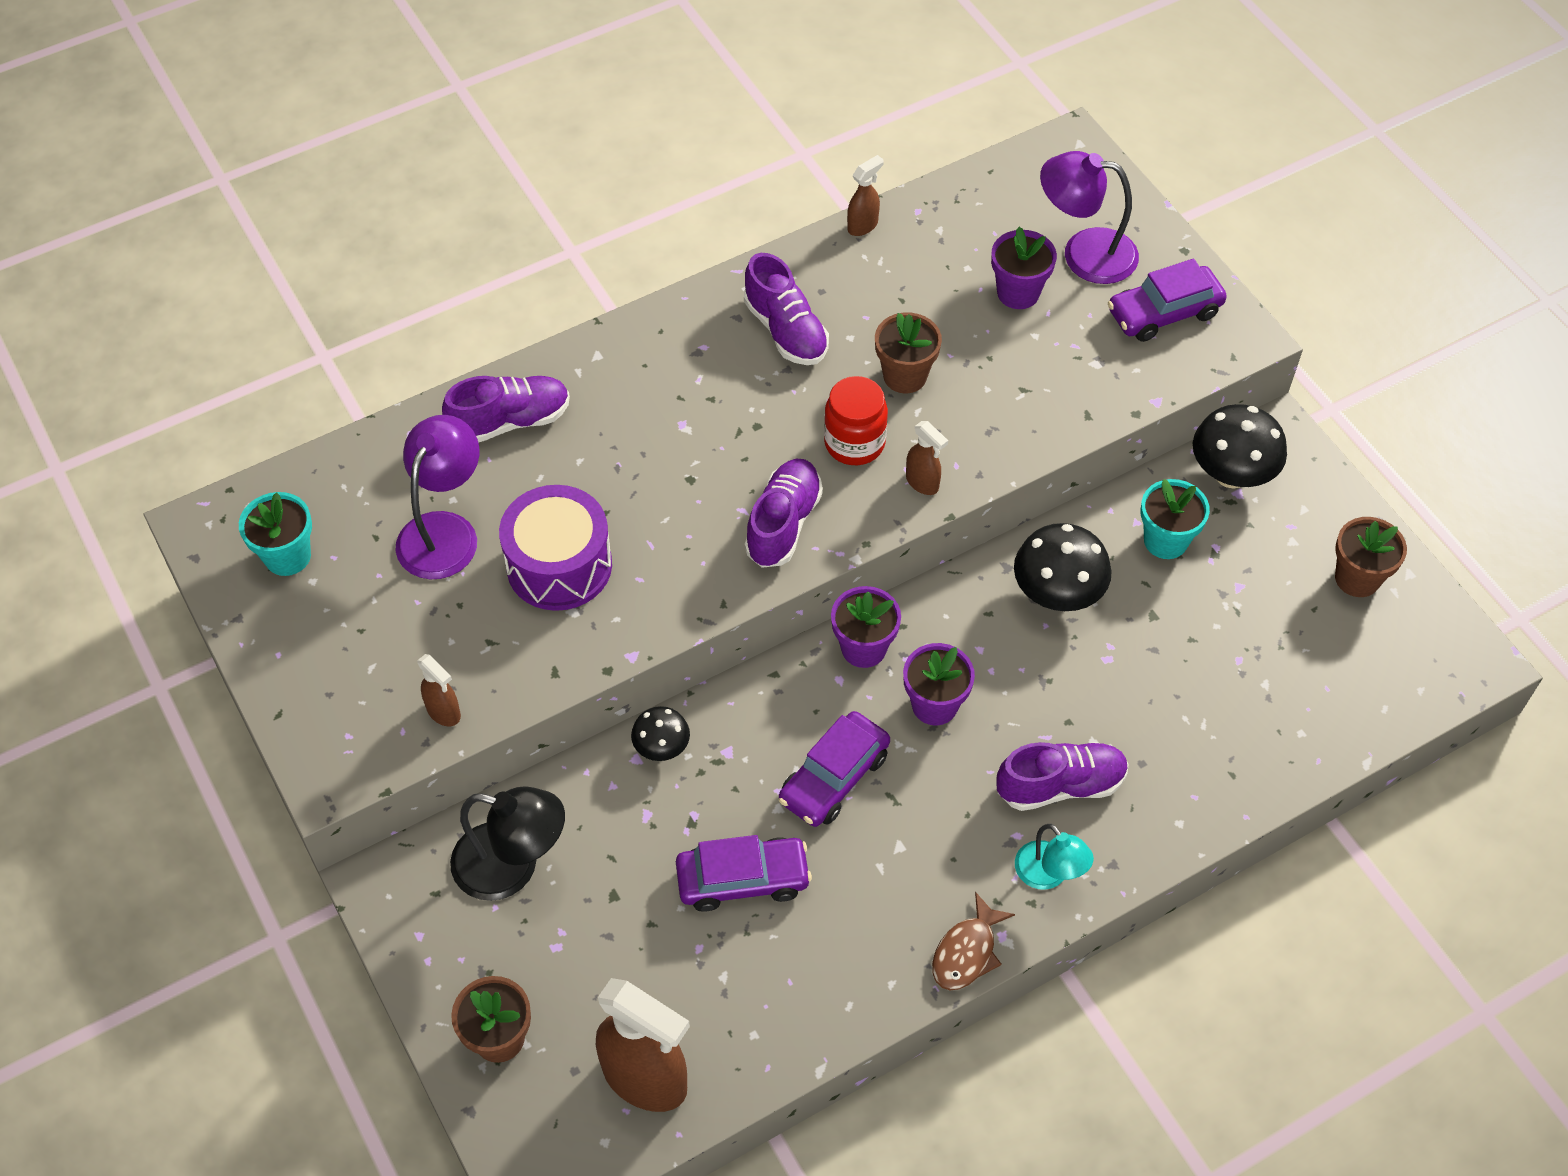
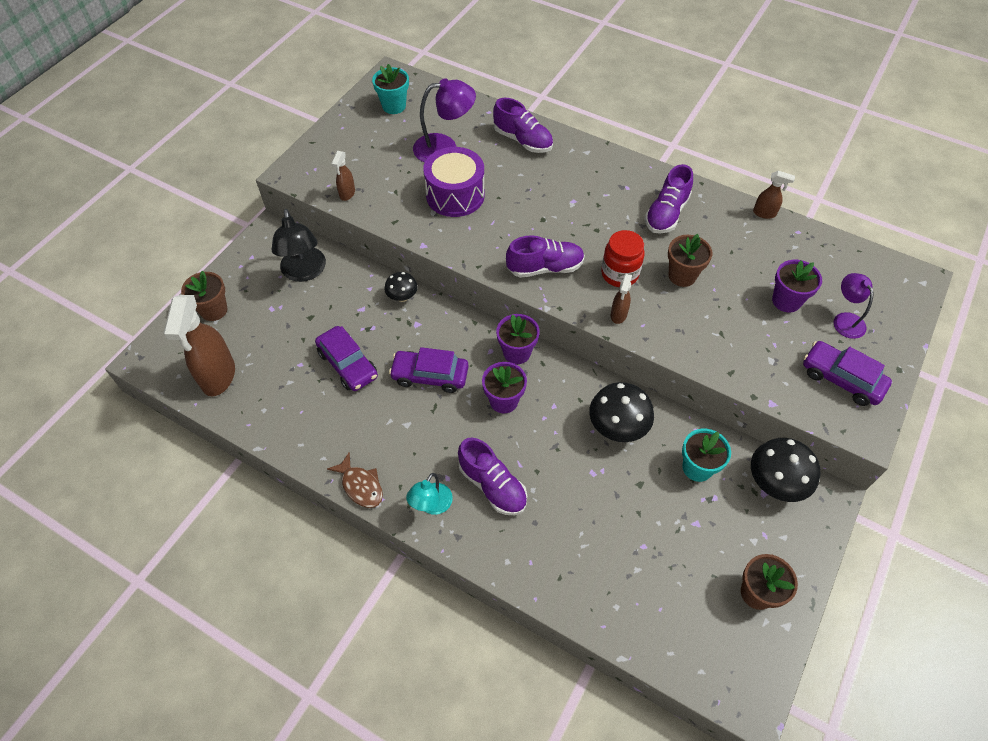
camera: 60 degrees right, 0 degrees up
(967, 952) = (360, 485): brown fish -> brown fish turned 135 degrees counterclockwise
(1084, 253) = (845, 320): purple lamp -> purple lamp, size x0.63

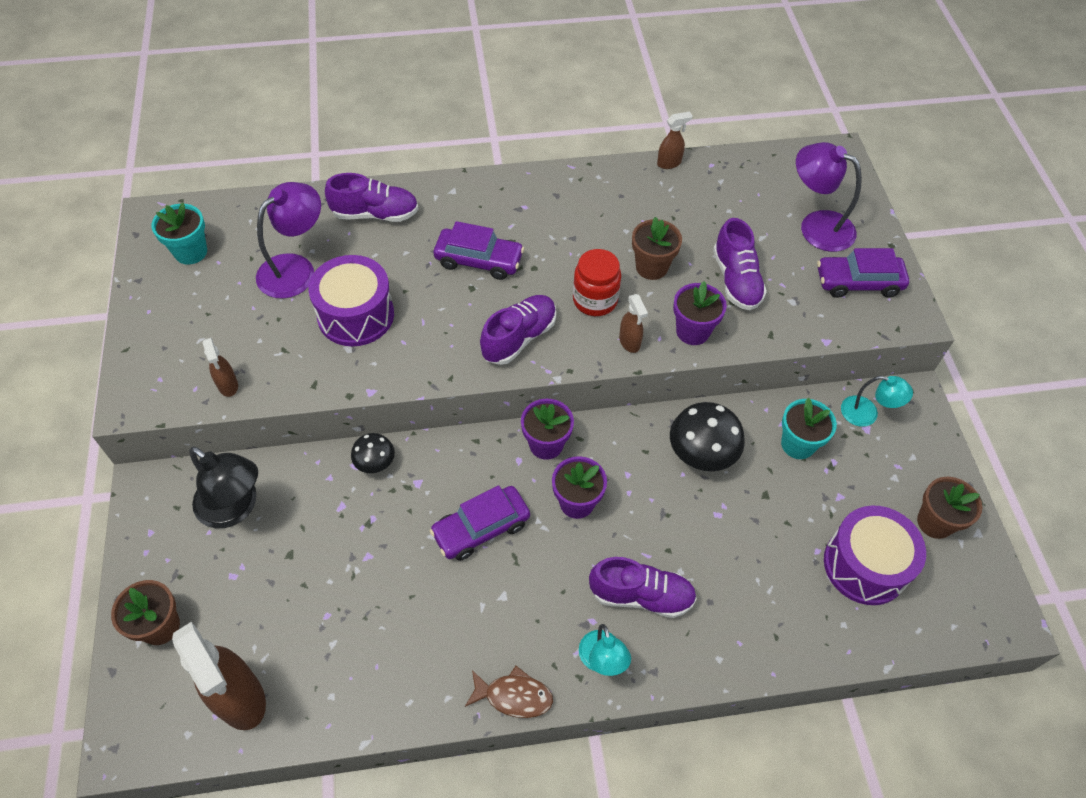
camera: 40 degrees left, 0 degrees up
(348, 364) = (382, 577): purple car -> purple car (479, 260)
(666, 214) = (584, 213): purple shoe -> purple shoe (736, 280)
(671, 581) = (865, 565): none -> purple drum
(774, 483) = (867, 414): black mushroom -> turquoise lamp
(786, 301) = (757, 237): purple flower pot -> purple flower pot (692, 331)
(845, 320) = (816, 226): purple lamp -> purple lamp, size x1.60

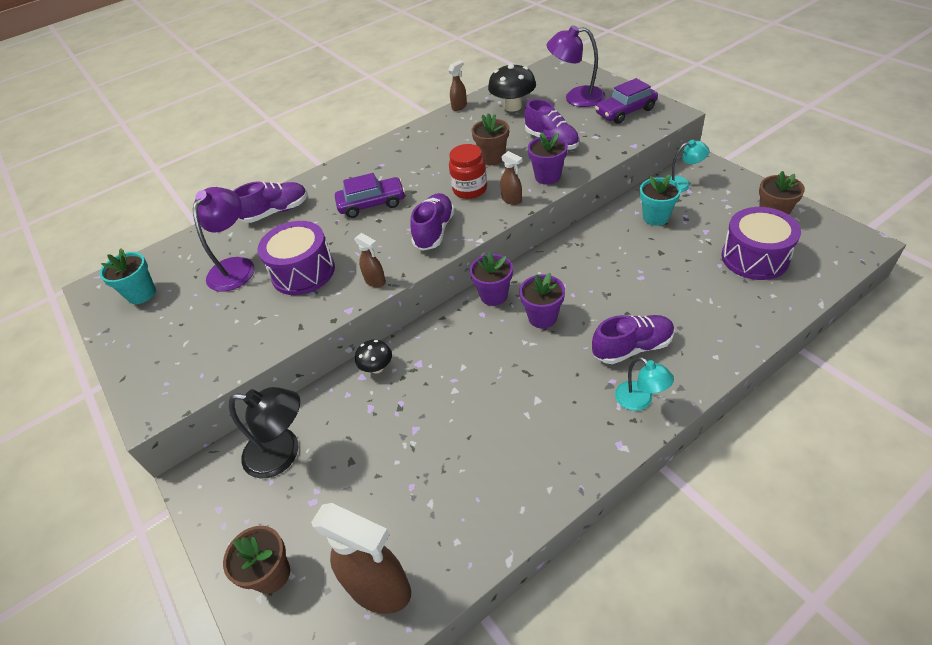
camera: 20 degrees left, 10 degrees down
(228, 385) = (229, 360): brown spray bottle -> brown spray bottle (375, 281)
(481, 528) = (487, 367): purple car -> none
(514, 696) = (597, 459): brown fish -> none
(701, 455) = (601, 251): black mushroom -> black mushroom (513, 107)

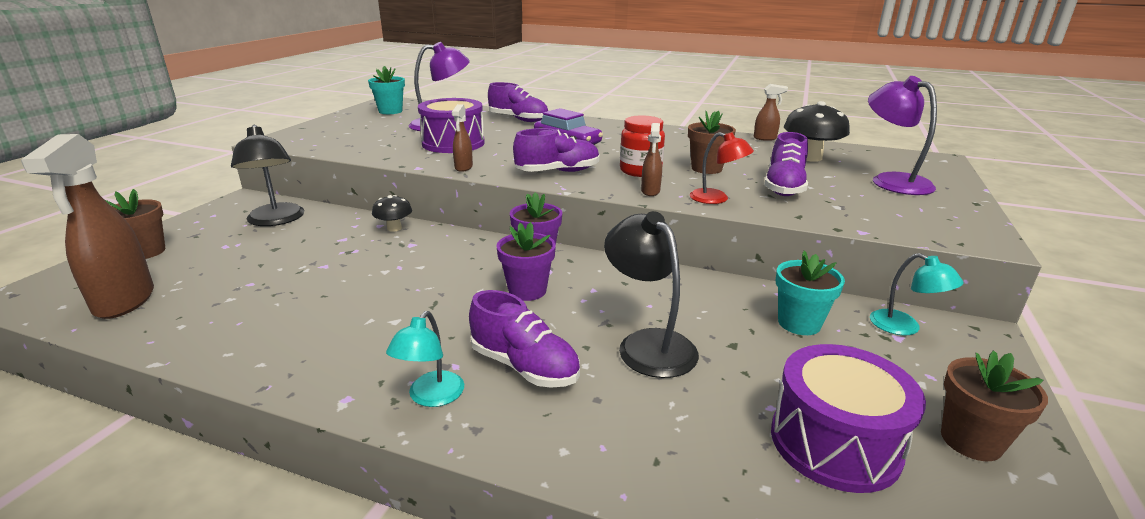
camera: 50 degrees right, 20 degrees down
(547, 177) = (716, 199): purple flower pot -> red lamp
(625, 111) = (923, 212): purple car -> none
(640, 285) = (648, 344): none -> black lamp

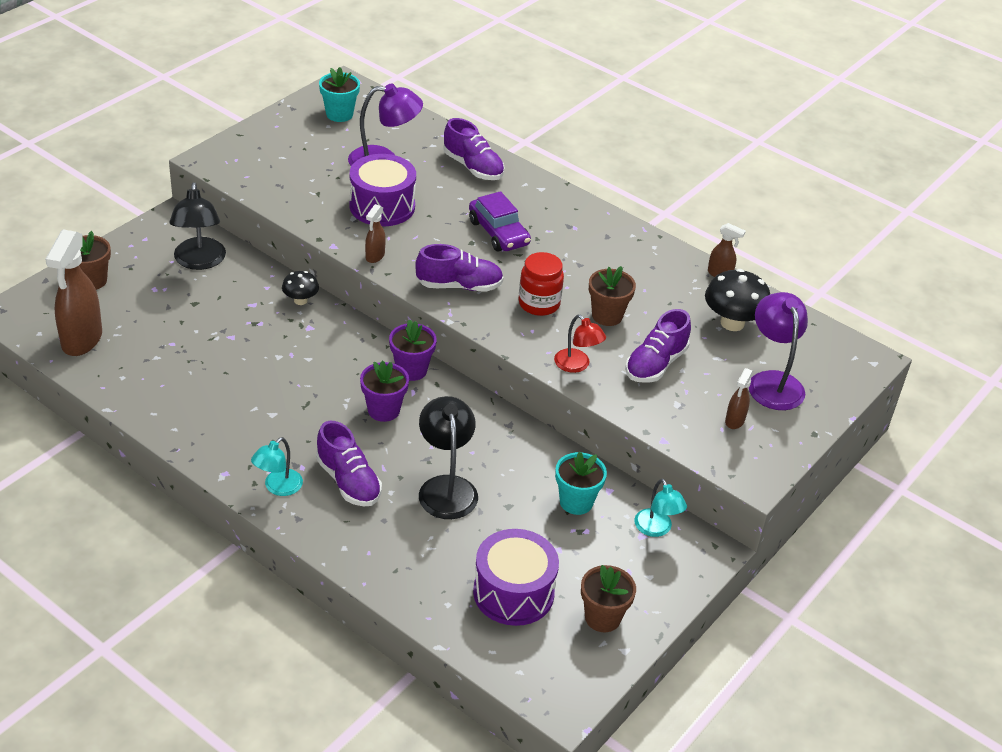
camera: 15 degrees right, 15 degrees up
(650, 191) = (525, 339): brown spray bottle -> brown spray bottle (734, 421)

